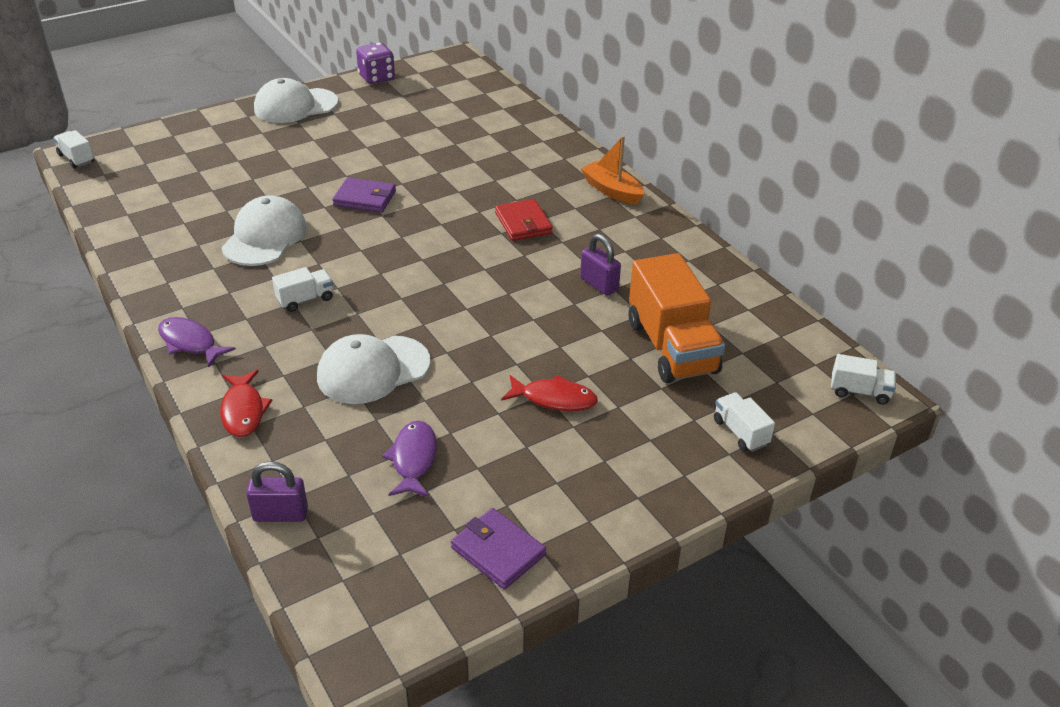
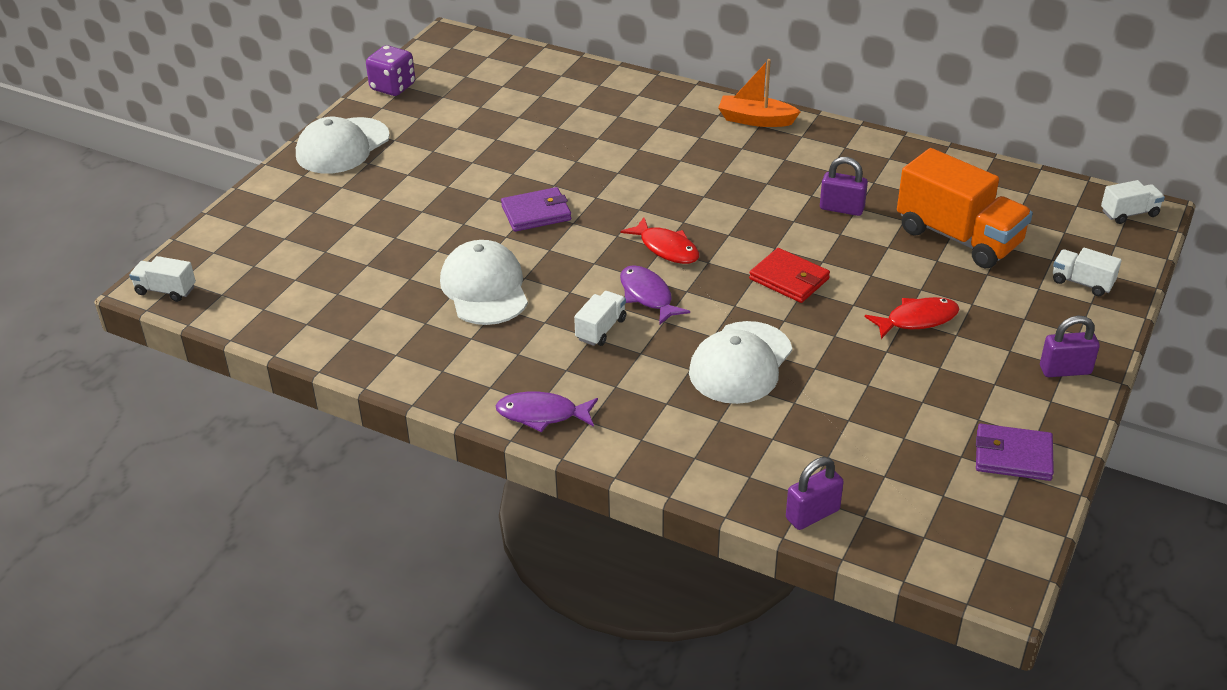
camera: 30 degrees left, 0 degrees up
(243, 411) = (671, 449): red fish -> red fish (666, 248)
(413, 459) = (865, 419): purple fish -> purple fish (647, 296)
(523, 223) = (713, 179): red wallet -> red wallet (789, 279)
(633, 500) = (1065, 370): none -> purple padlock

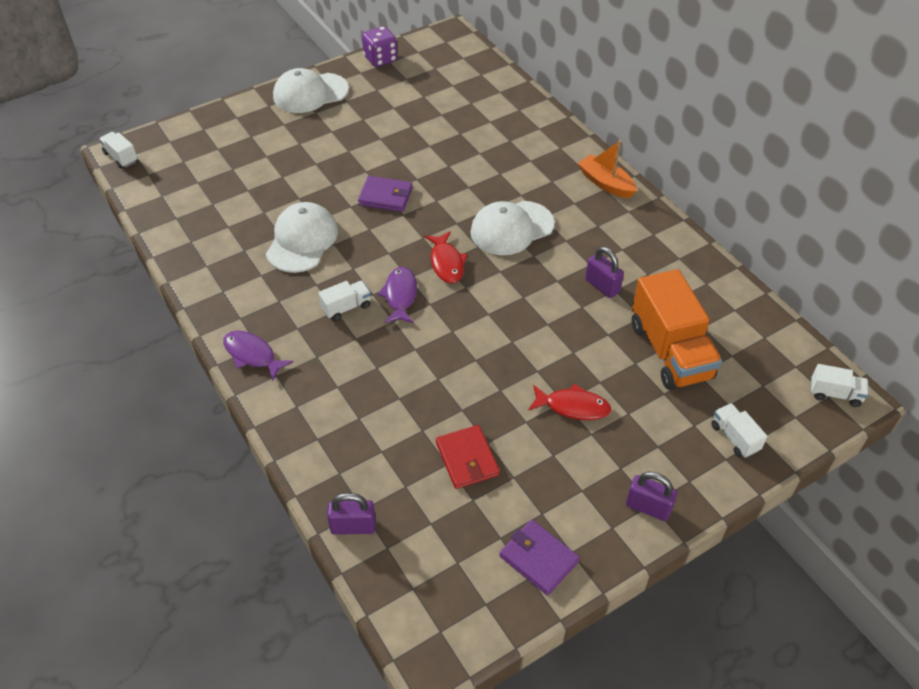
camera: 30 degrees right, 10 degrees up
(740, 363) = (414, 380): white cap -> white cap (511, 228)
(789, 279) = (509, 327): red wallet -> red wallet (467, 459)

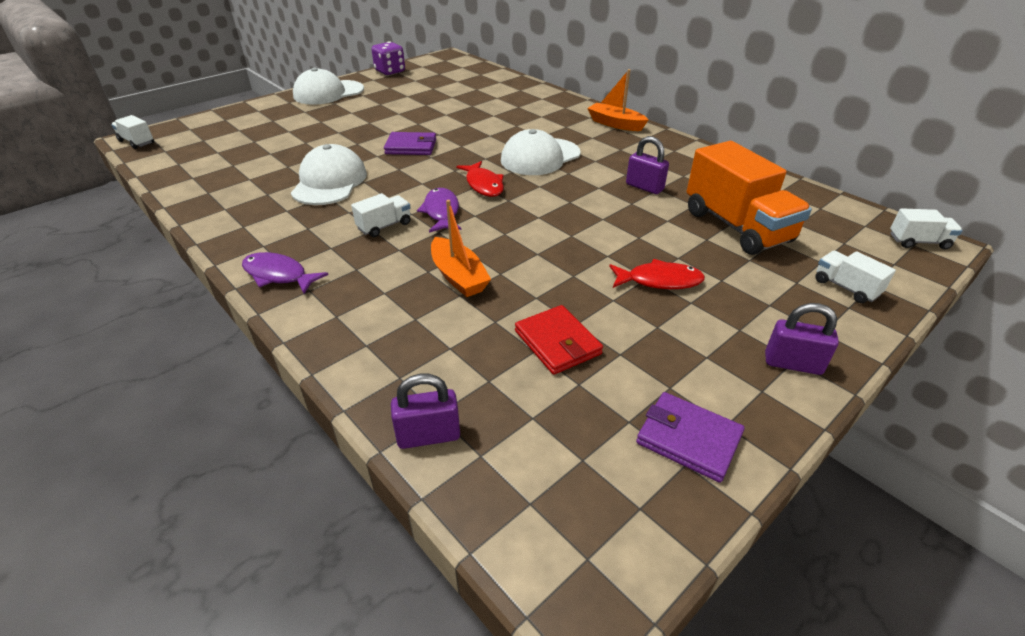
camera: 10 degrees left, 10 degrees down
(401, 377) = (458, 276): none -> orange boat

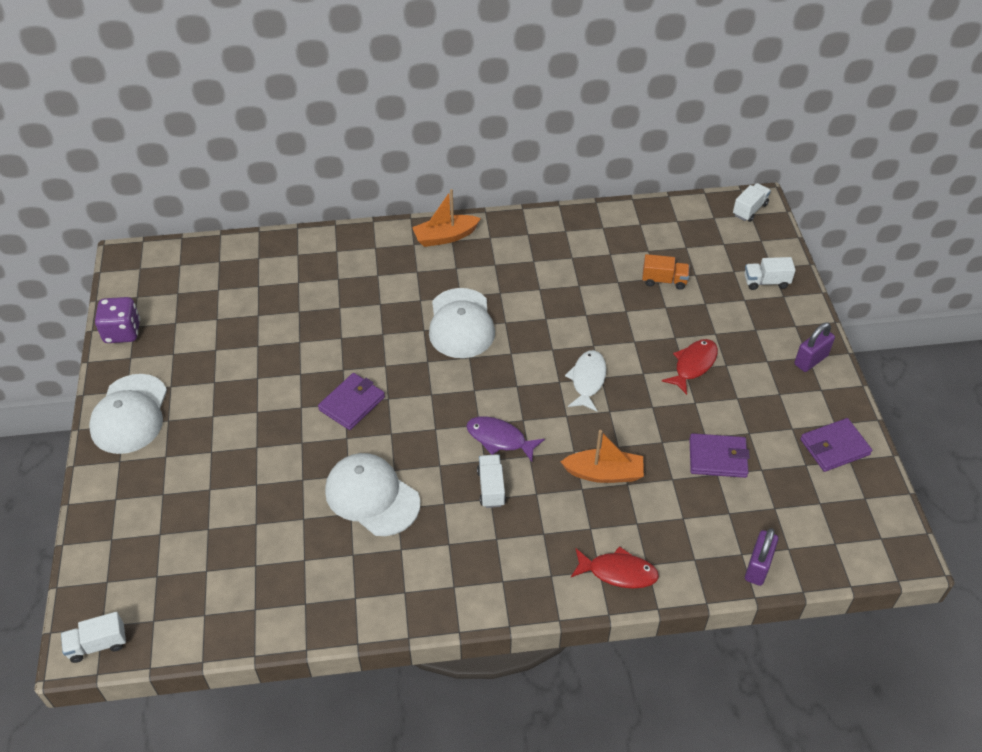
camera: 55 degrees left, 10 degrees up
(278, 275) = (513, 589): purple fish -> none
(483, 185) = (477, 388): red fish -> red fish (618, 572)
(557, 342) = (717, 458): red wallet -> purple wallet
(558, 229) = (587, 380): none -> white fish
(644, 187) = (569, 291): purple padlock -> none
(737, 226) = (664, 280): orange truck -> orange truck, size x0.46

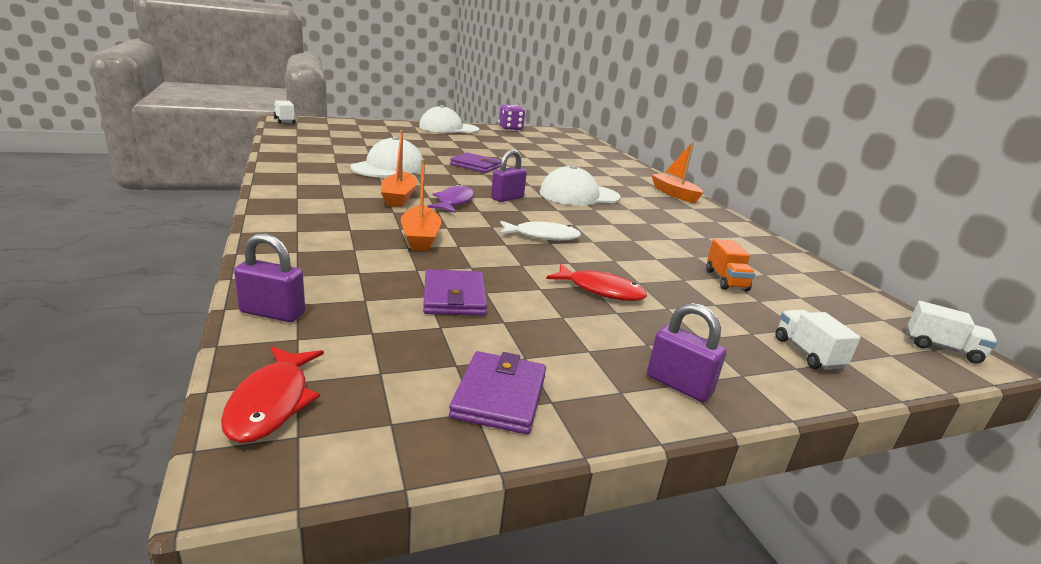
camera: 75 degrees right, 25 degrees down
(480, 390) = (507, 198): none -> purple padlock
(491, 488) = (398, 197): white truck -> orange boat
(618, 572) = (291, 238): red fish -> red fish (272, 403)
(834, 447) = (499, 396): purple wallet -> purple wallet turned 45 degrees clockwise

